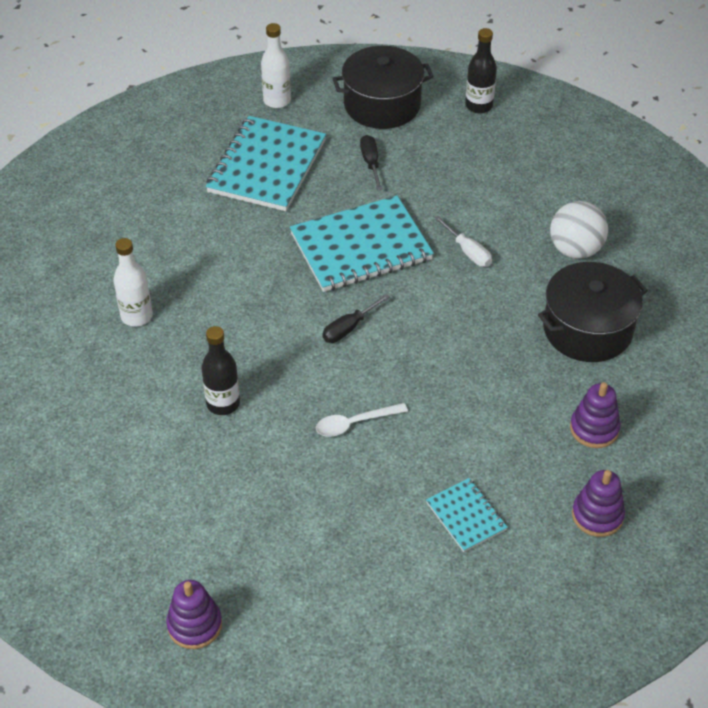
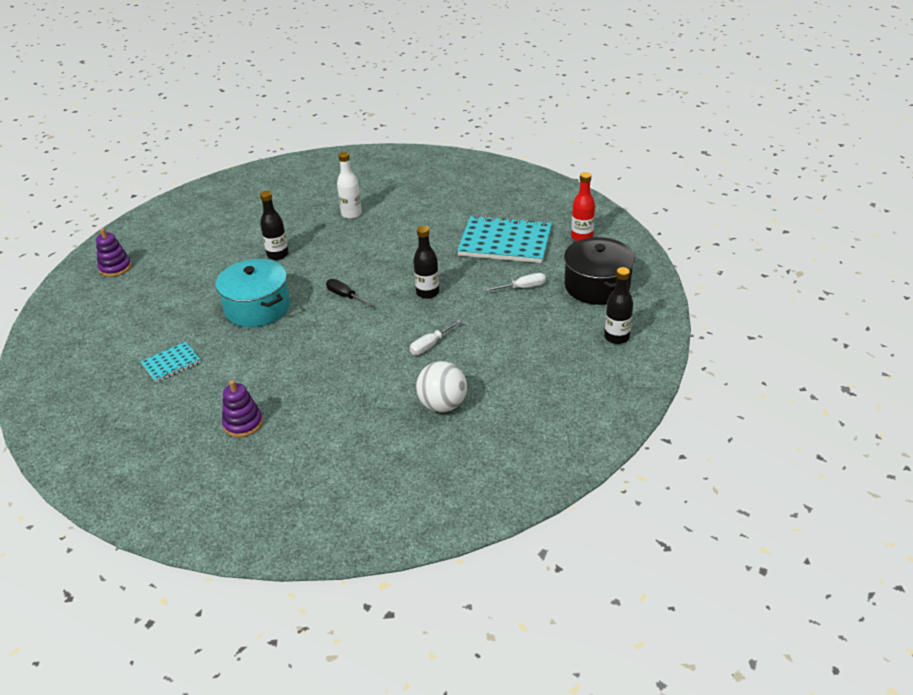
camera: 85 degrees right, 10 degrees down
(277, 101) = (582, 237): white bottle -> red bottle
(354, 423) = (257, 308): white spoon -> turquoise pot
(361, 247) = (427, 293): turquoise notebook -> black bottle
(371, 163) = (523, 288): black screwdriver -> white screwdriver
(587, 329) = (349, 416): black pot -> none
(597, 515) = (160, 428): purple stacking toy -> none

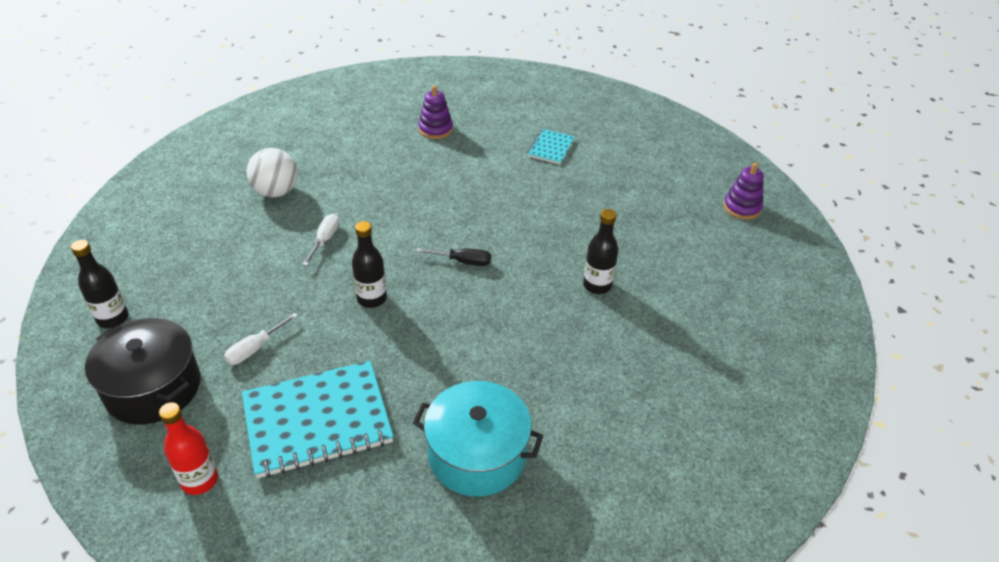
camera: 145 degrees right, 5 degrees up
(257, 308) = (539, 218): turquoise pot -> turquoise pot (477, 454)
(351, 214) = (580, 388): white bottle -> none

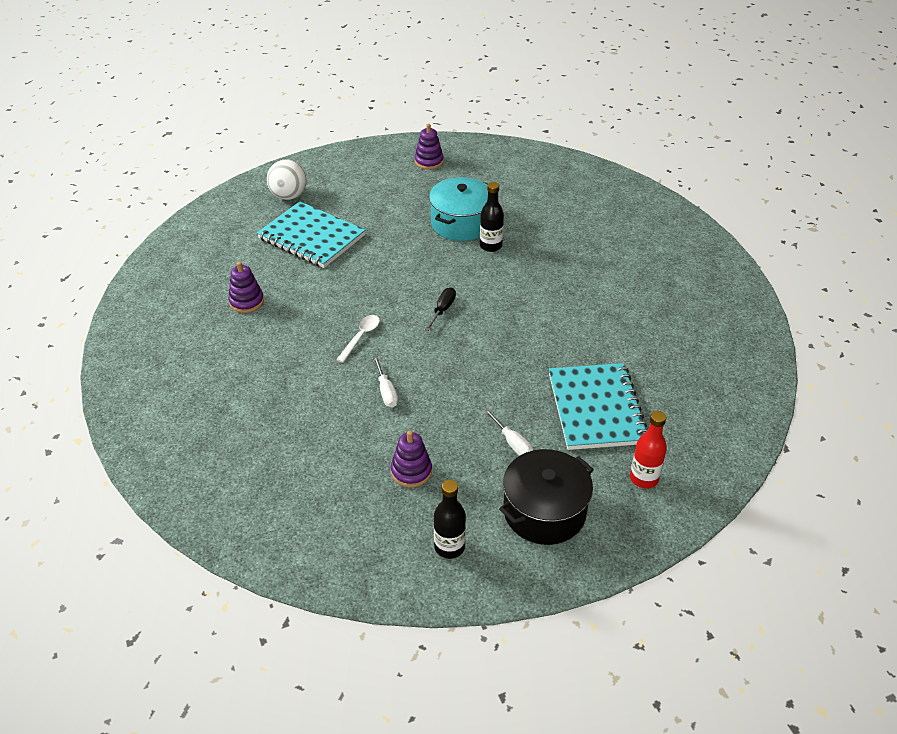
camera: 75 degrees left, 0 degrees up
(213, 276) = (411, 471): none -> purple stacking toy
(276, 192) = (298, 422): white ball -> white ball (289, 196)
(324, 240) = (386, 391): white screwdriver -> white screwdriver turned 135 degrees counterclockwise
(371, 298) = (471, 367): black bottle -> none
(403, 209) = (361, 337): none -> white spoon
(477, 454) = (637, 330): turquoise pot -> turquoise pot (461, 223)
(550, 148) = (311, 237): turquoise notebook -> turquoise notebook, size x2.02

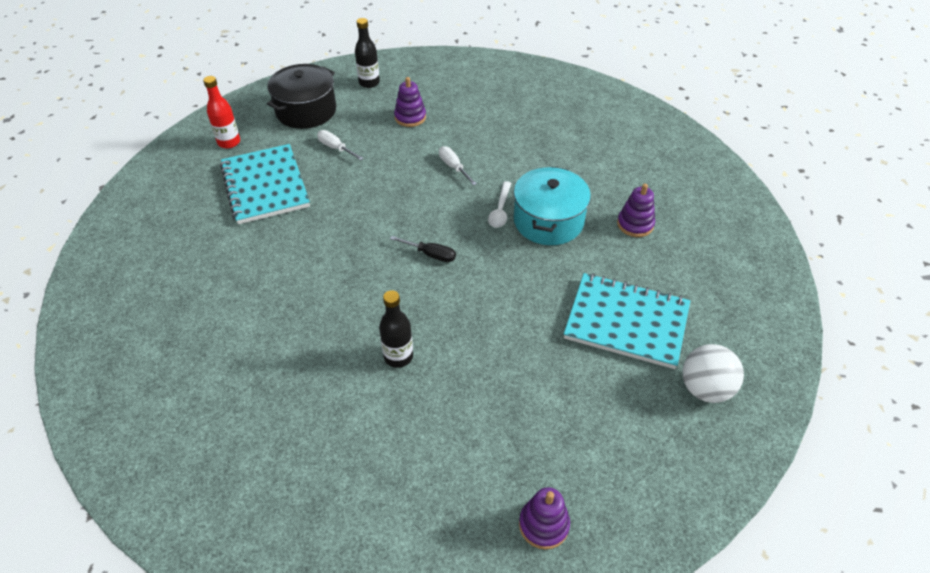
camera: 165 degrees right, 5 degrees up
(442, 310) = (430, 254): black screwdriver -> black screwdriver turned 75 degrees counterclockwise
(461, 223) = (447, 389): turquoise pot -> turquoise pot (548, 221)

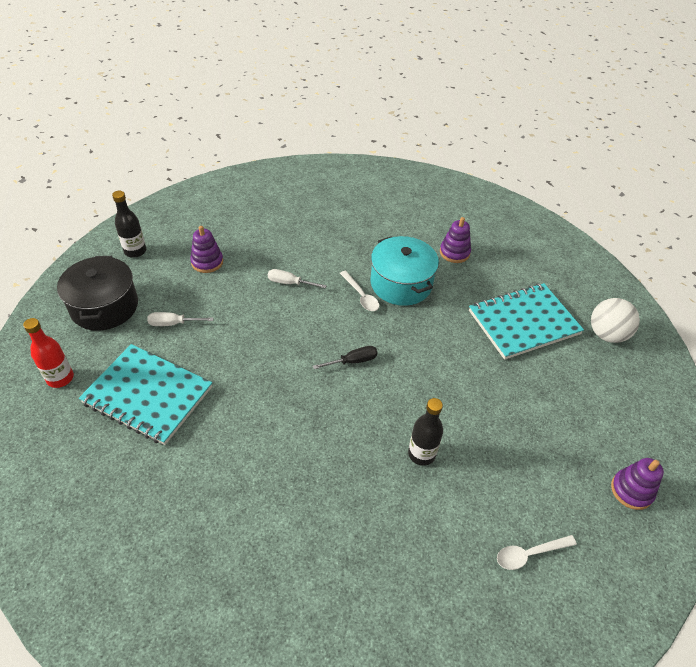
camera: 45 degrees left, 0 degrees up
(389, 491) = (529, 554): none -> white spoon

